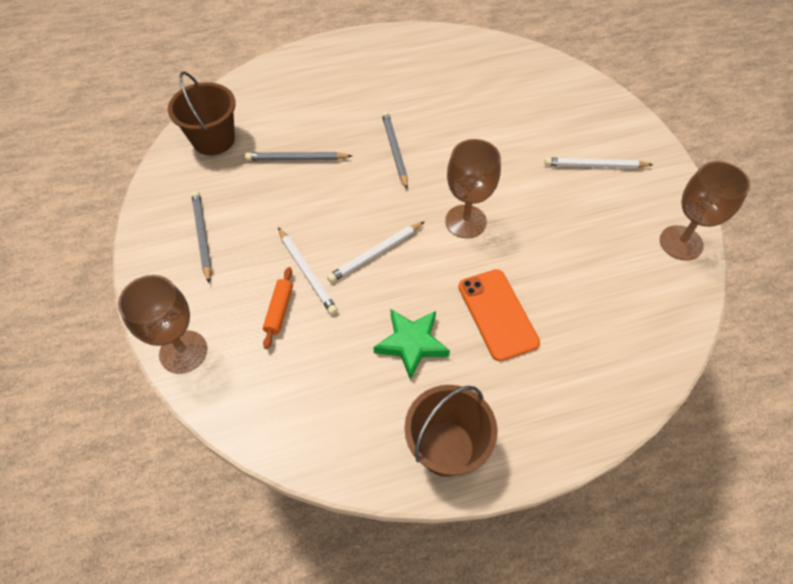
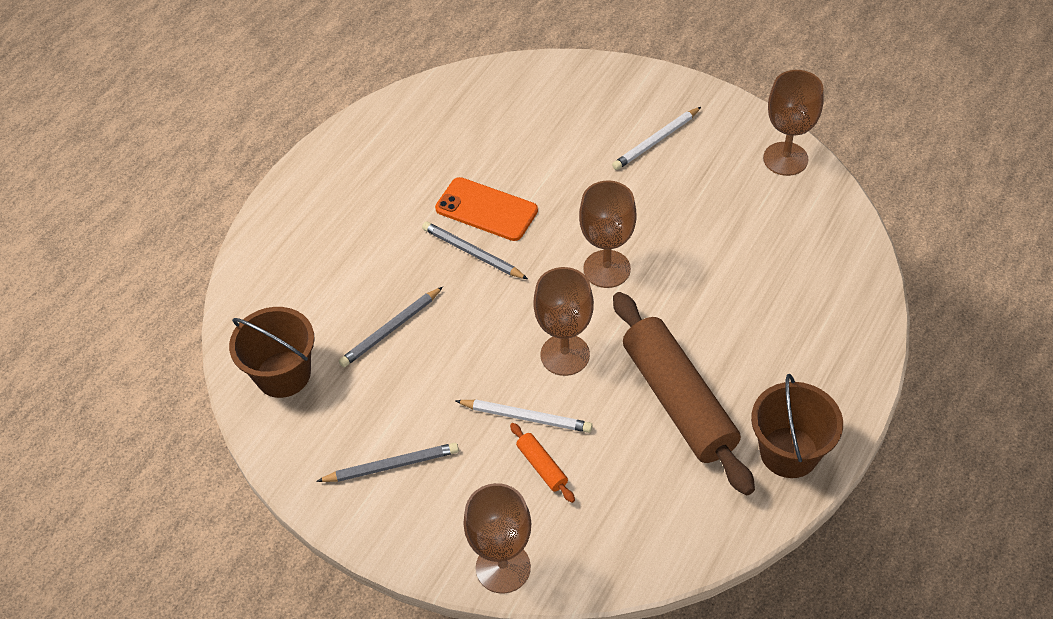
camera: 40 degrees left, 5 degrees down
(202, 236) = (391, 465): grey pencil -> grey pencil turned 135 degrees clockwise
(375, 253) = (565, 355): white pencil -> brown goblet
(411, 344) = (678, 401): green star -> brown rolling pin
(497, 314) = (715, 324): orange phone -> orange phone (486, 210)

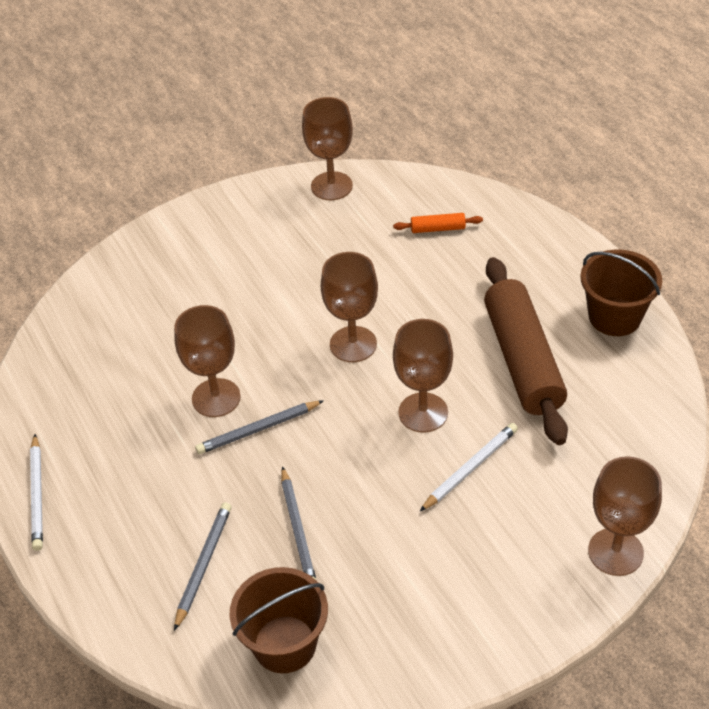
camera: 60 degrees left, 5 degrees down
(391, 465) = (456, 593): grey pencil -> grey pencil (203, 565)
(486, 210) = (216, 398): orange phone -> brown goblet
(542, 466) = (529, 479): orange rolling pin -> orange rolling pin (438, 228)
(656, 141) = (242, 251): white pencil -> white pencil (37, 495)
(678, 401) = (522, 360): brown rolling pin -> brown rolling pin turned 75 degrees clockwise

